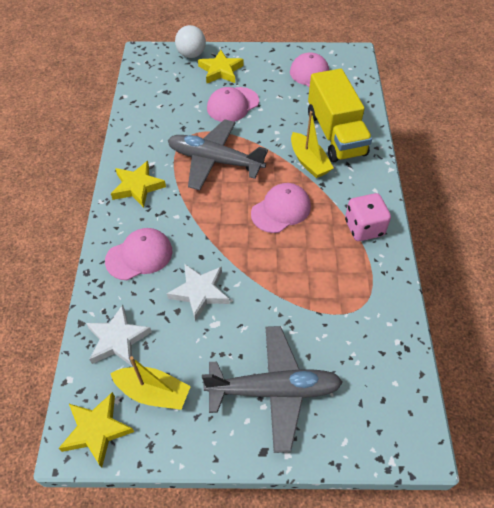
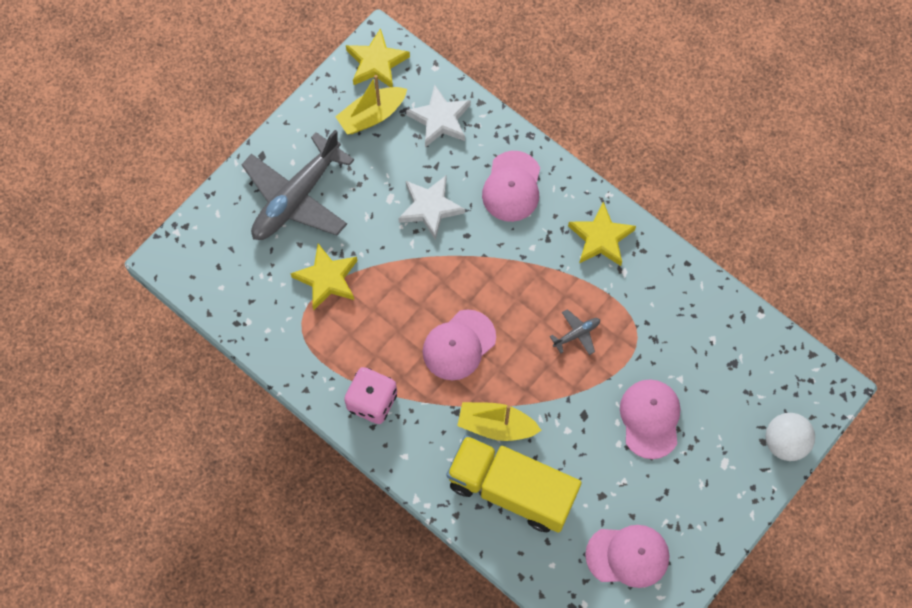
camera: 130 degrees right, 15 degrees up
(214, 160) = (577, 334): grey plane -> grey plane, size x0.41
(221, 70) = (724, 453): yellow star -> yellow star (327, 279)
(281, 210) = (459, 345): pink cap -> pink cap turned 45 degrees clockwise

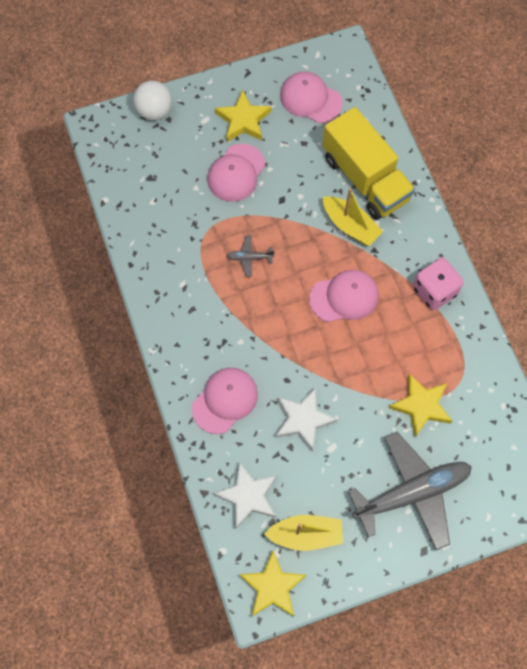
camera: 150 degrees left, 0 degrees up
(601, 238) = (182, 319): yellow star -> yellow star (243, 120)

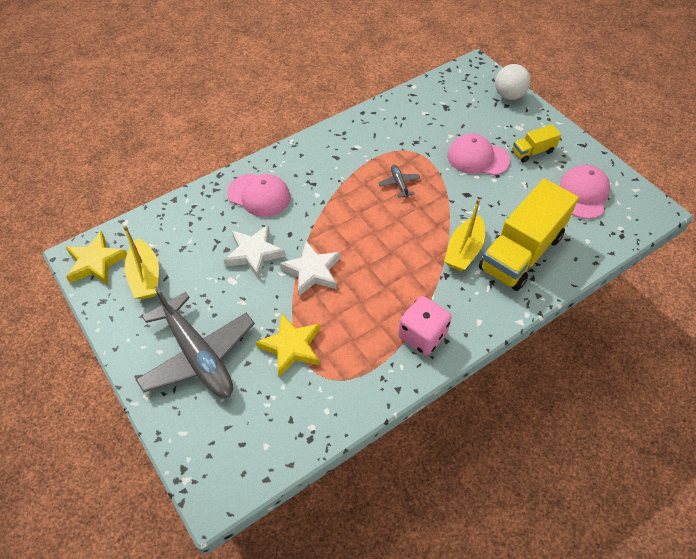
camera: 75 degrees right, 15 degrees down
(243, 120) = (533, 152): yellow star -> yellow truck
(248, 496) = (175, 229): white star -> white star (312, 271)
(344, 297) = (386, 260): pink cap -> none

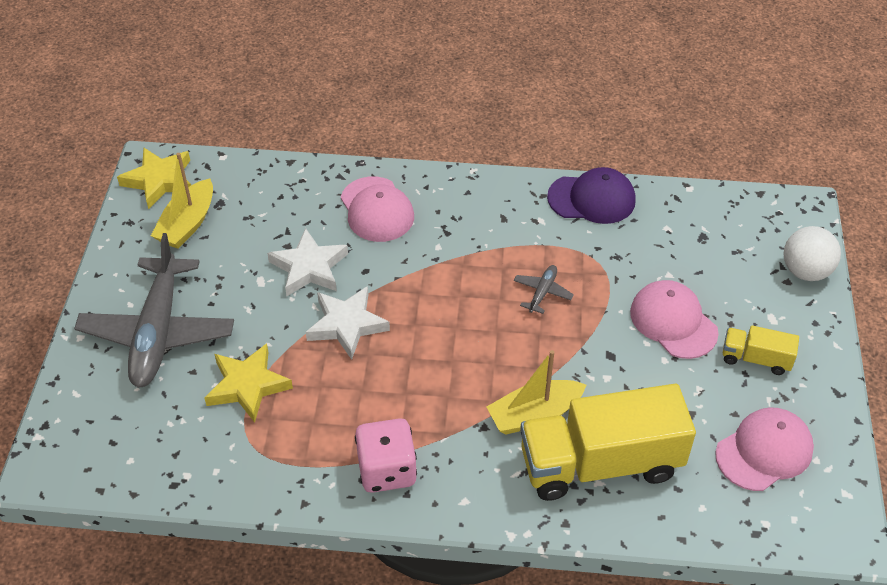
camera: 40 degrees right, 5 degrees down
(371, 119) = (592, 199): none -> purple cap

